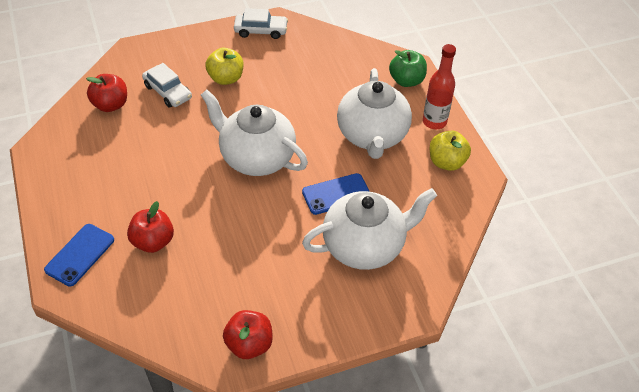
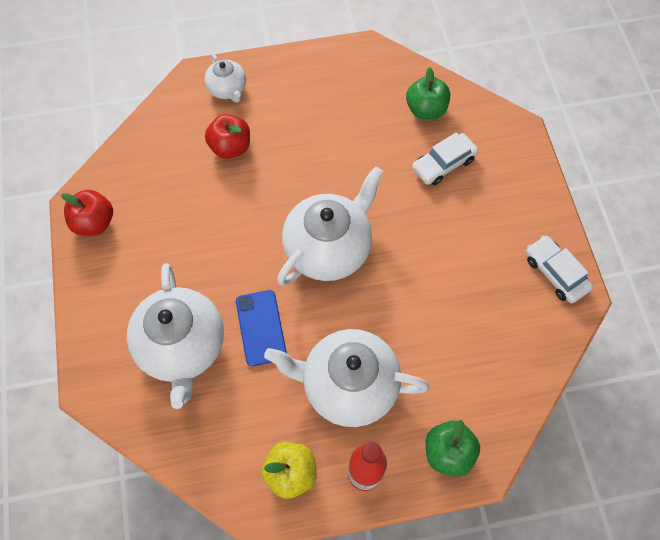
camera: 100 degrees right, 15 degrees up
(80, 255) = (227, 89): blue phone -> white teapot
(110, 105) = (426, 110): red apple -> green apple
(226, 78) = (463, 225): yellow apple -> none
(261, 31) = (555, 273): white car -> white car turned 135 degrees clockwise

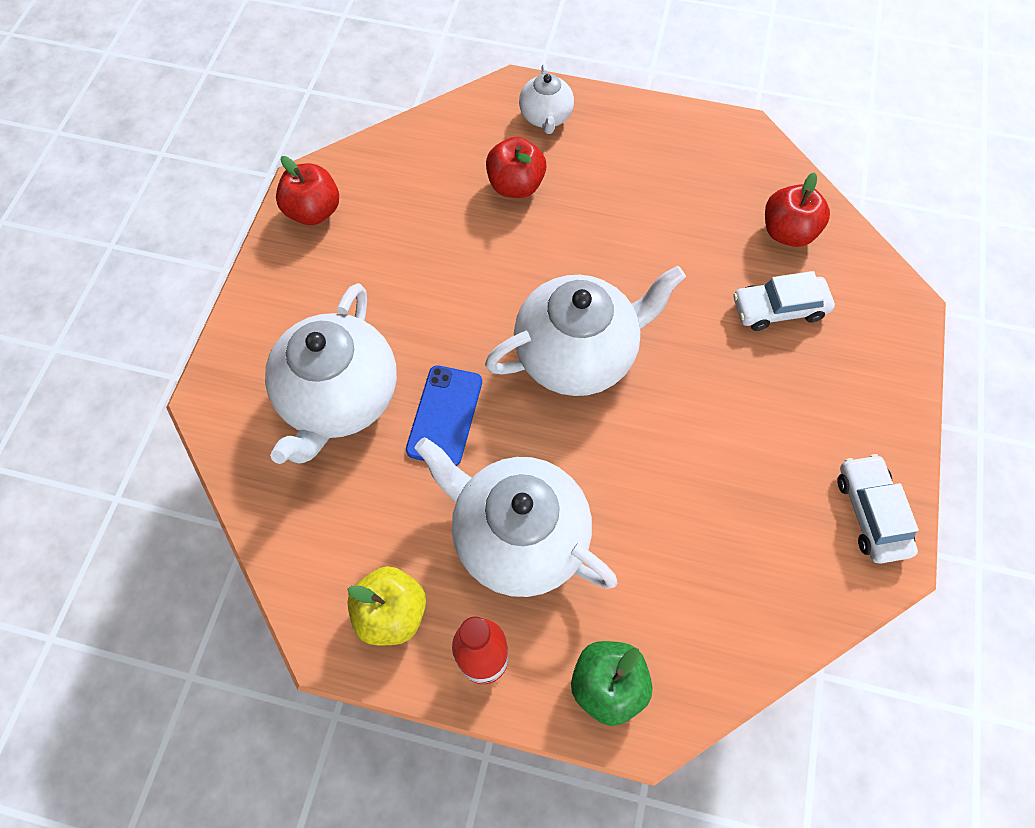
camera: 25 degrees right, 0 degrees up
(426, 110) = (787, 232): green apple -> red apple

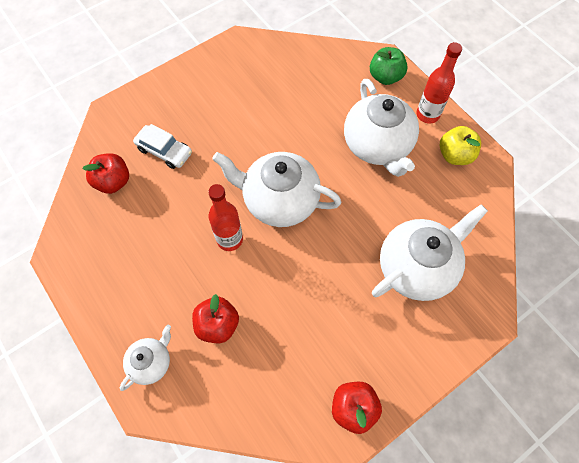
camera: 140 degrees left, 0 degrees up
(445, 415) = (369, 219): blue phone -> none
(589, 269) = (230, 239): none -> red bottle
(870, 513) = (228, 57): white car -> none

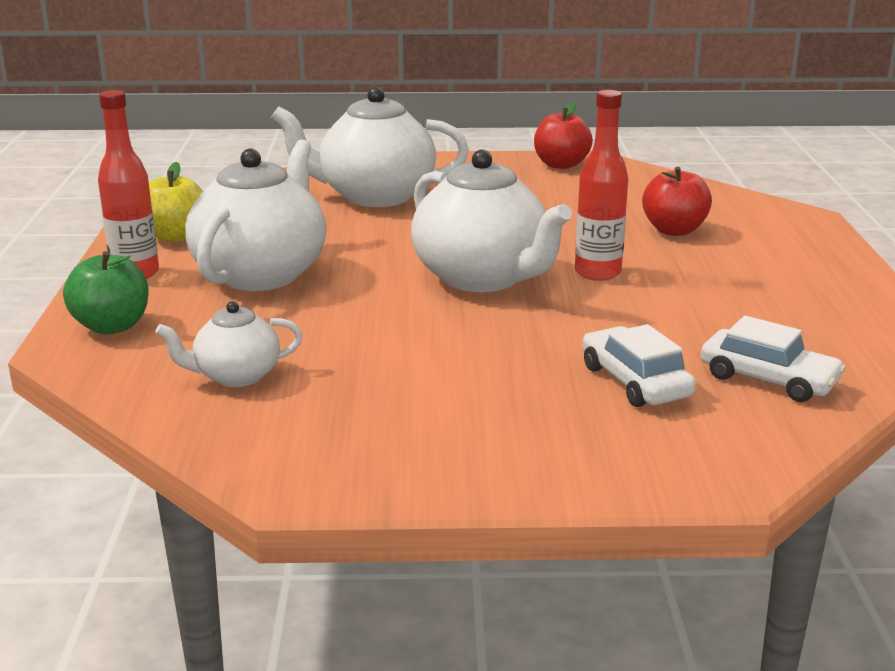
camera: 145 degrees left, 40 degrees down
(113, 182) = (768, 379): red apple -> white car
(151, 362) = (785, 233): white teapot -> white teapot (236, 376)

